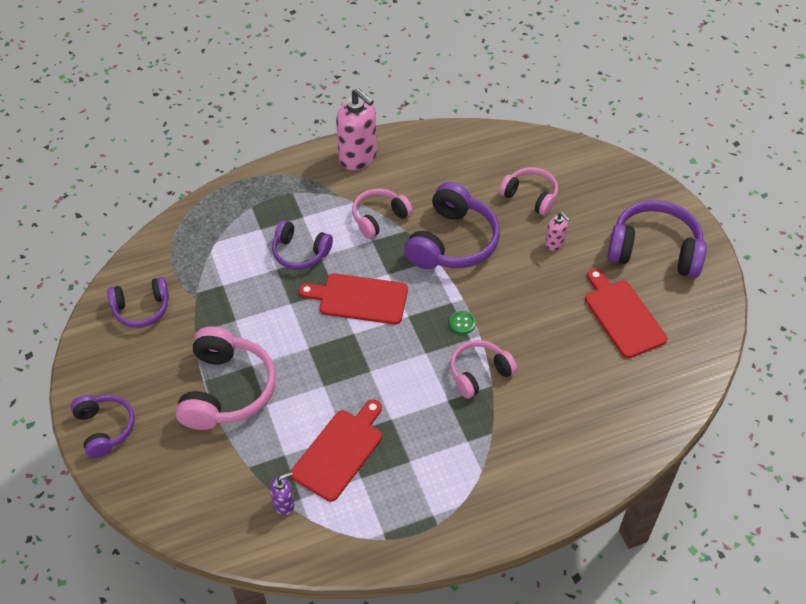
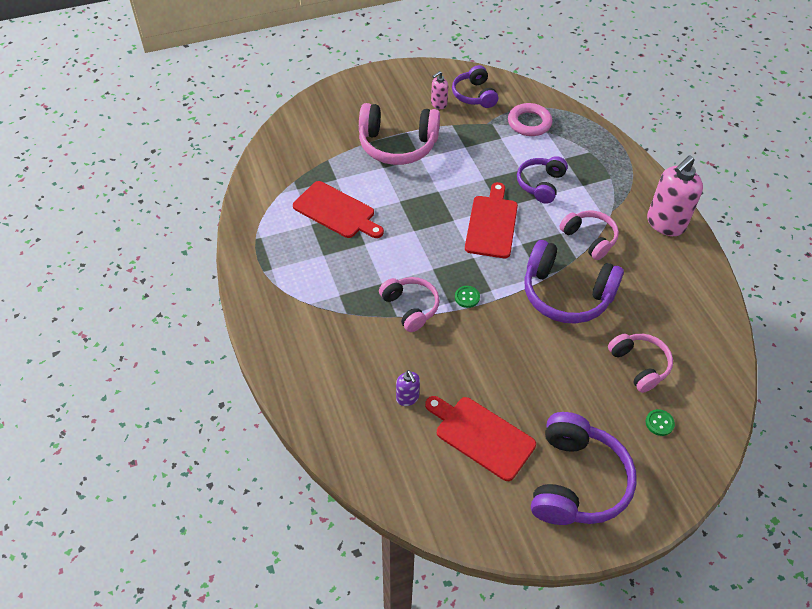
camera: 90 degrees right, 0 degrees up
(105, 428) = (367, 85): purple headphones -> none
(199, 257) = (529, 123): none -> pink ring
(284, 504) = (293, 180): purple soap dispenser -> purple soap dispenser (407, 398)
(530, 196) = (639, 365): pink headphones -> pink headphones turned 60 degrees counterclockwise
(554, 244) = (574, 382): pink soap dispenser -> pink soap dispenser (438, 104)
(588, 190) = (659, 423): none -> green button
(622, 316) = (481, 436): red cutting board -> red cutting board turned 120 degrees counterclockwise

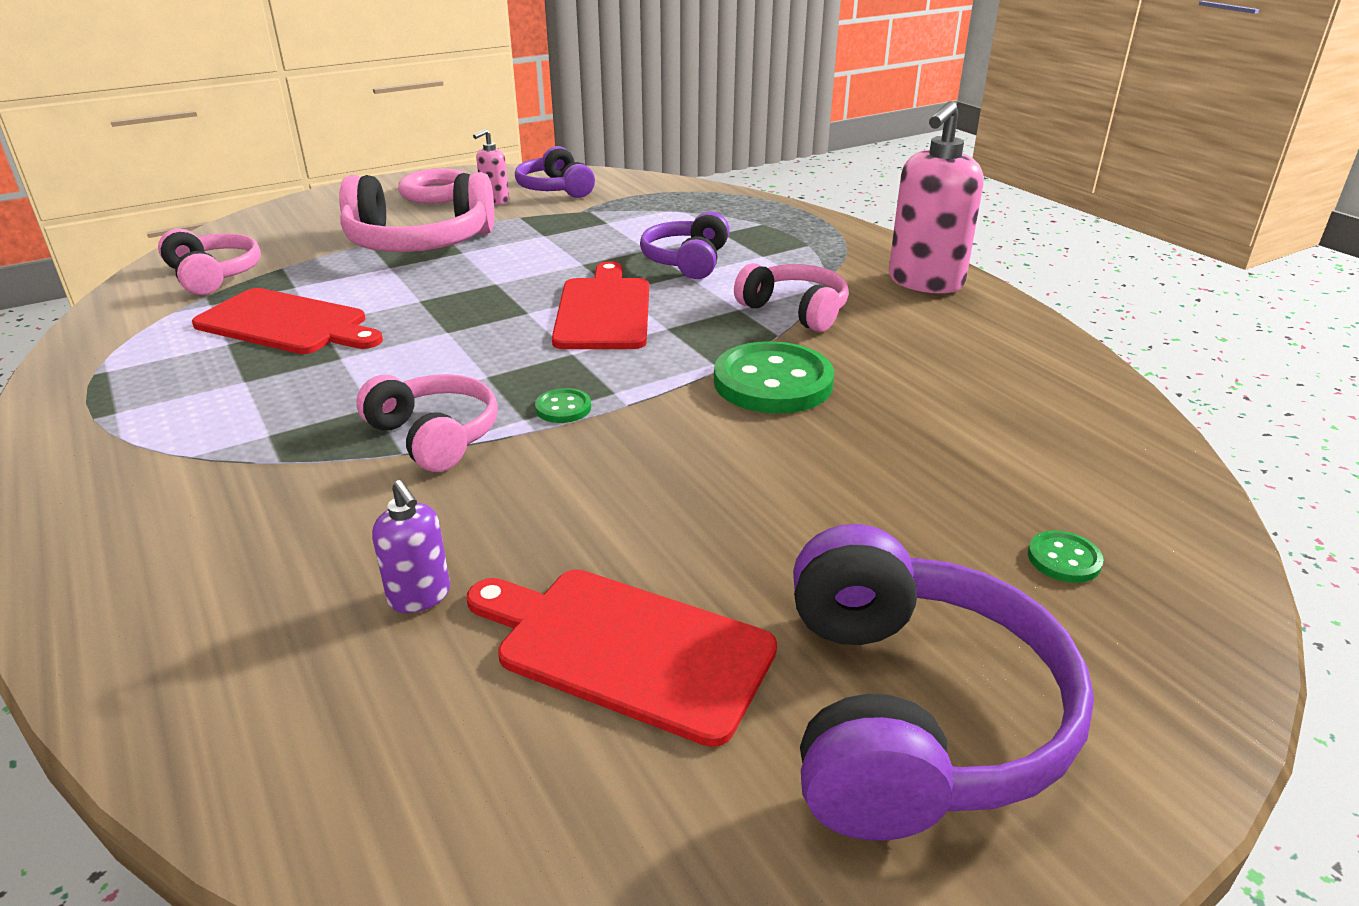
camera: 10 degrees left, 20 degrees down
(529, 123) = (652, 206): pink ring -> pink ring (437, 193)
(566, 294) = (773, 382): purple headphones -> green button
(639, 365) = (968, 467): pink headphones -> pink headphones (214, 275)

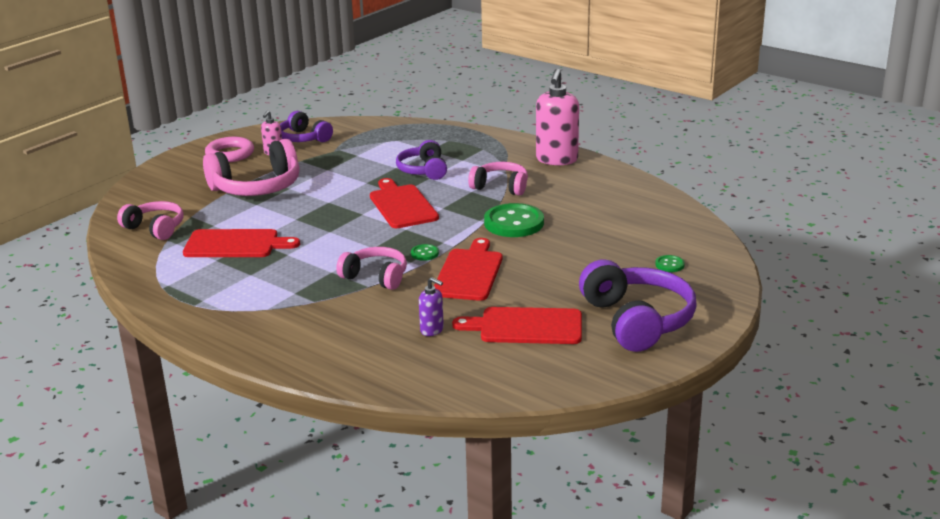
camera: 20 degrees left, 5 degrees down
(610, 469) = (469, 273): none -> red cutting board

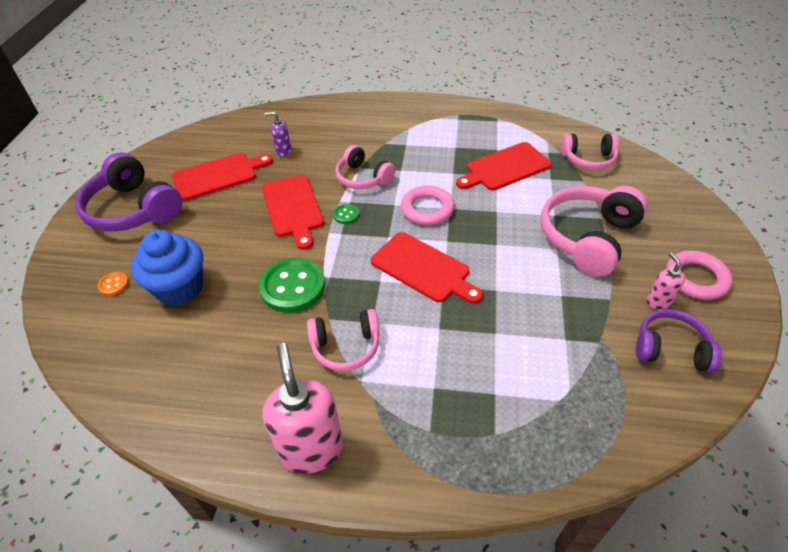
camera: 150 degrees right, 20 degrees up
(349, 237) = (427, 209): none -> pink ring
(376, 277) = (363, 178): pink headphones -> pink headphones turned 45 degrees clockwise
(423, 170) = (459, 342): purple headphones -> none
(609, 247) = (180, 288): none -> blue cupcake
(669, 265) = (114, 284): green button -> orange button

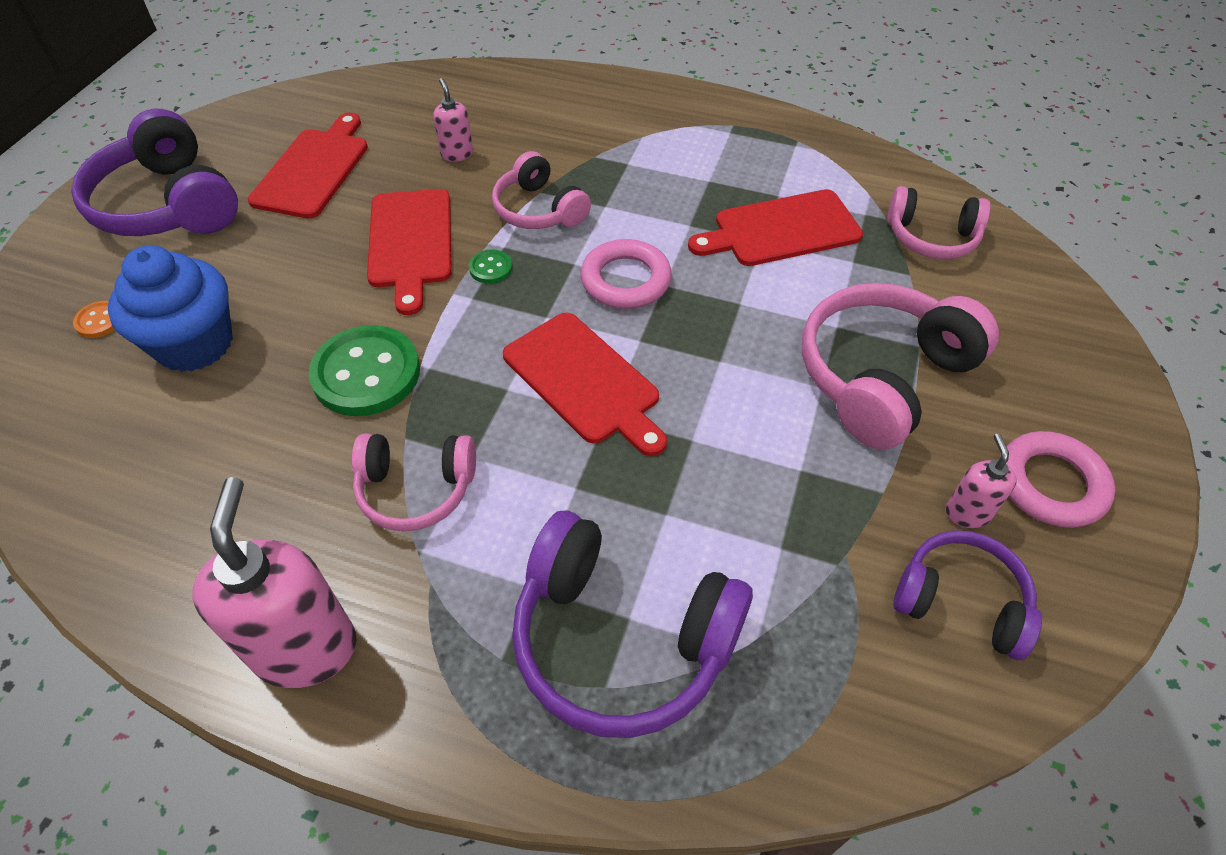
camera: 10 degrees right, 5 degrees up
(218, 175) = (313, 169): red cutting board -> red cutting board turned 60 degrees counterclockwise
(283, 151) = (427, 144): purple soap dispenser -> none
(303, 154) = (457, 154): none -> pink soap dispenser
(494, 406) = (621, 639): none -> purple headphones

